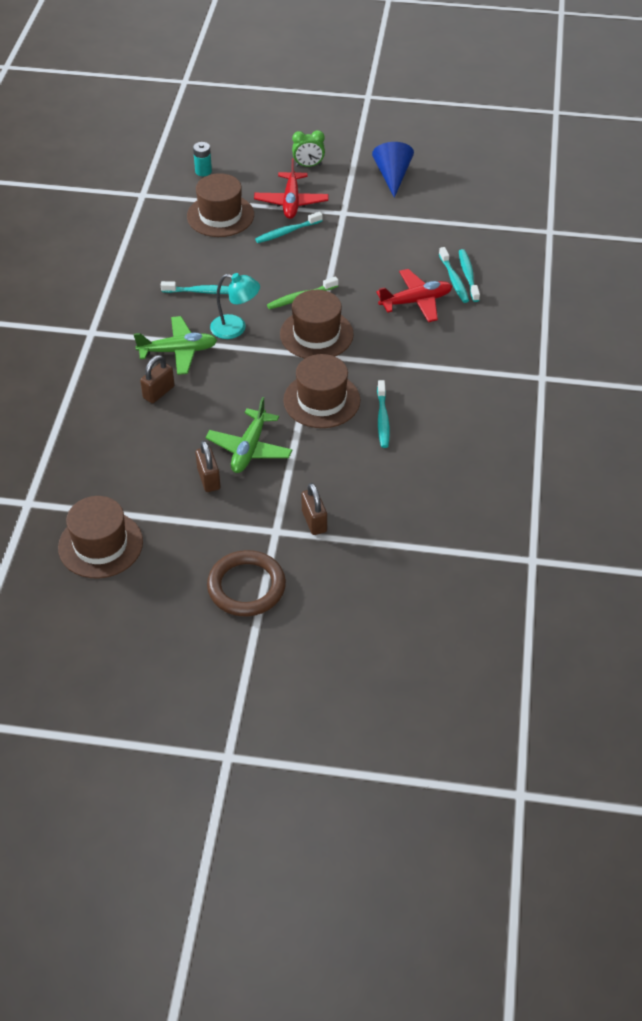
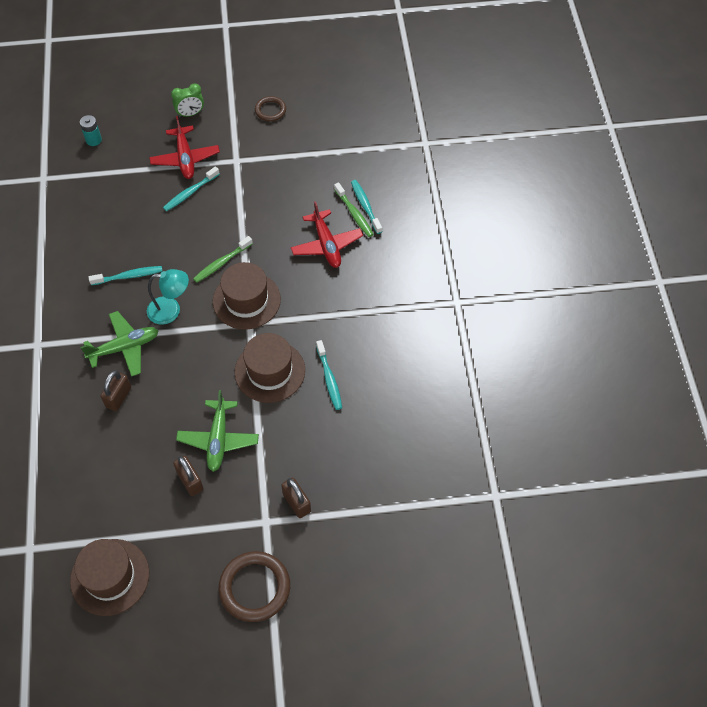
camera: 15 degrees left, 10 degrees up
(220, 215) = (123, 187): brown hat -> none
(392, 176) = (270, 110): blue cone -> brown ring
(416, 301) = (326, 245): red plane -> red plane turned 105 degrees clockwise
(454, 280) = (354, 214): turquoise toothbrush -> green toothbrush

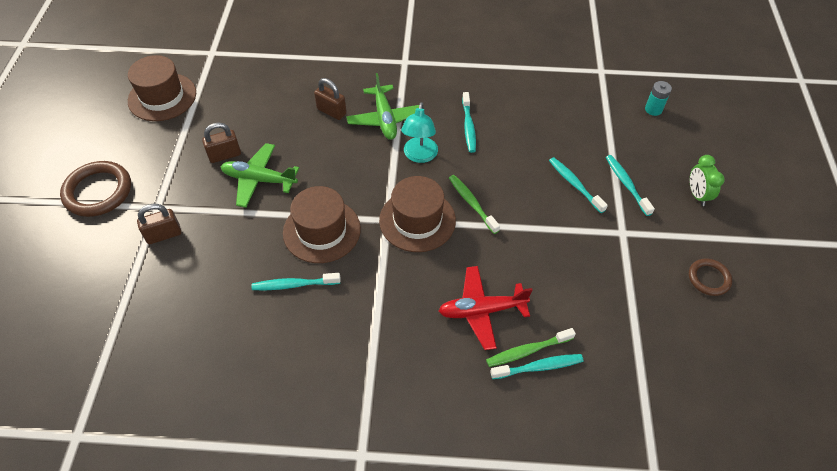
camera: 100 degrees right, 5 degrees down
(185, 158) = (626, 184): red plane -> turquoise toothbrush

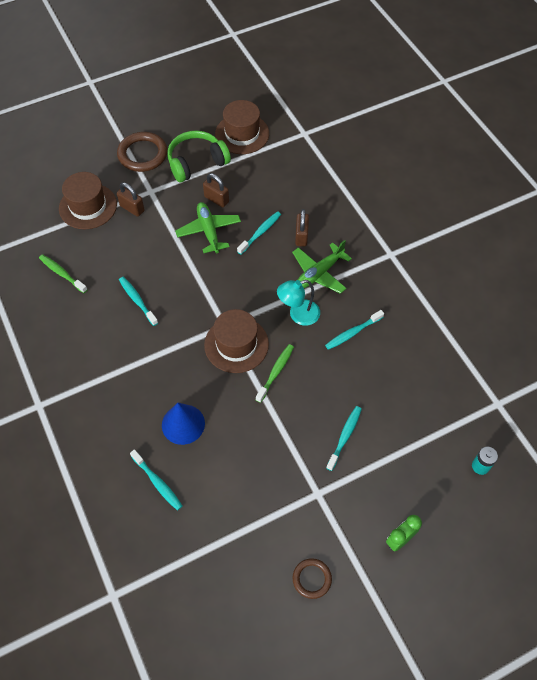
camera: 60 degrees right, 5 degrees up
(160, 150) = (196, 162): none -> green headphones
(322, 230) = (190, 291): brown hat -> brown hat (88, 206)
(481, 310) = (183, 424): red plane -> blue cone
(527, 351) = (166, 469): green toothbrush -> green toothbrush (62, 273)
(626, 184) = (372, 477): turquoise toothbrush -> turquoise toothbrush (260, 232)

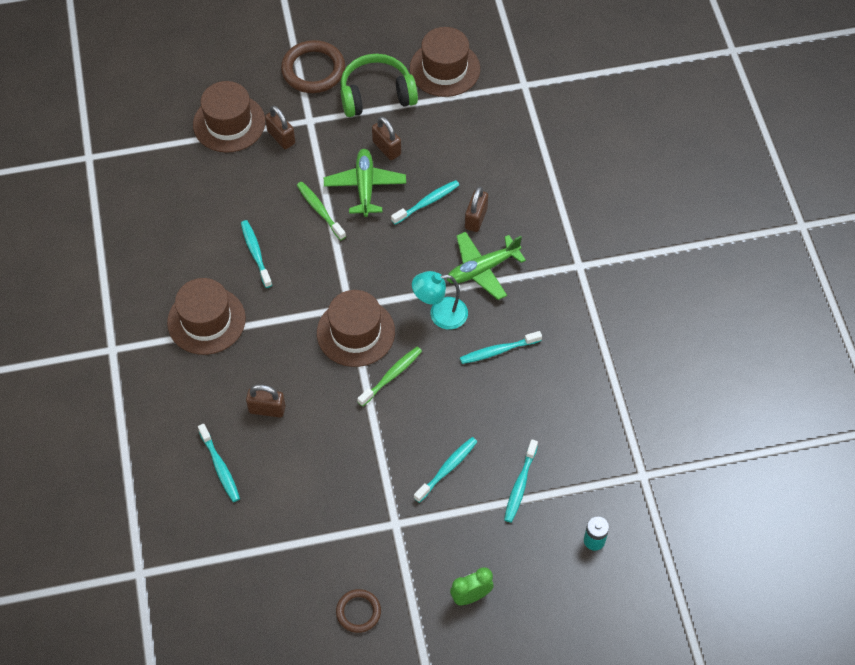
camera: 15 degrees right, 0 degrees up
(62, 273) = (177, 200): green toothbrush -> green toothbrush (320, 210)
(112, 363) = (206, 320): none -> brown hat
(183, 424) = (267, 409): blue cone -> brown padlock
(406, 436) = (520, 485): none -> turquoise toothbrush

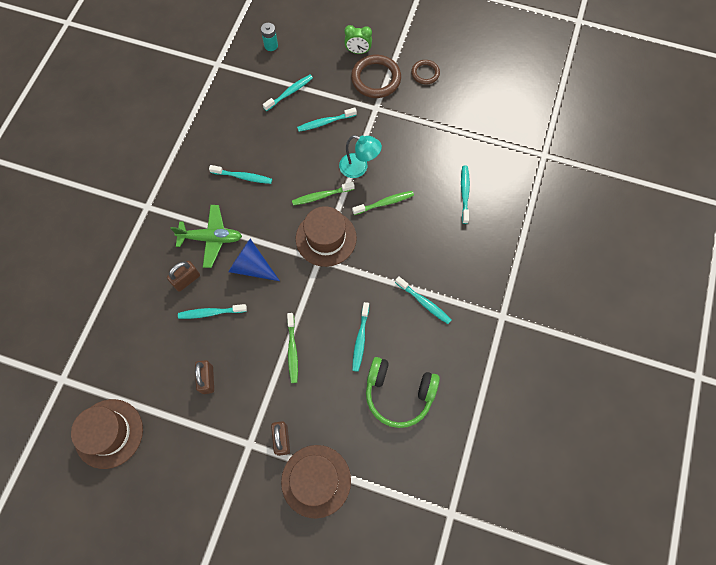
camera: 150 degrees left, 10 degrees up
(206, 320) = (424, 302): brown hat -> turquoise toothbrush
(267, 409) = (415, 215): brown padlock -> none
(311, 406) = (384, 203): none -> green toothbrush
(313, 70) = (214, 499): brown ring -> brown ring (376, 79)
(365, 186) = (246, 353): green plane -> none
(376, 95) = (180, 438): green headphones -> green headphones (398, 394)
(417, 264) = (251, 266): none -> blue cone
(440, 314) = (262, 221): turquoise lamp -> turquoise lamp (359, 168)

